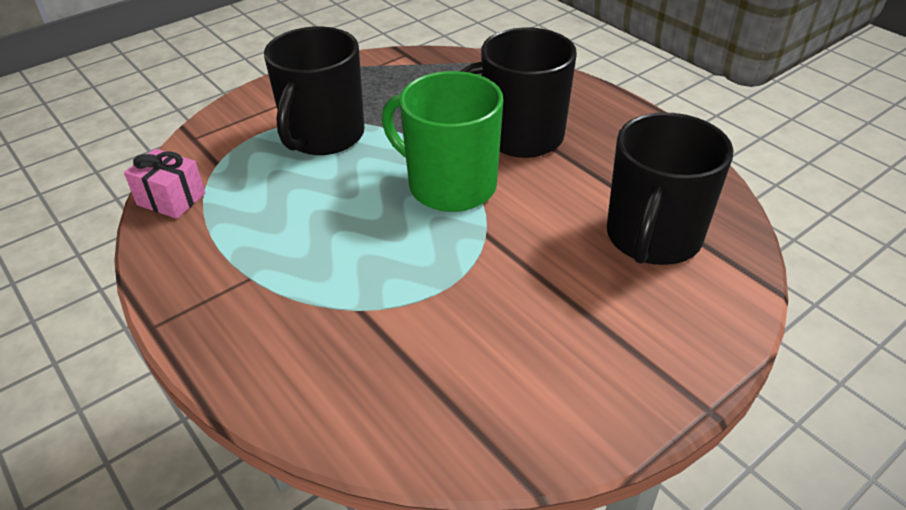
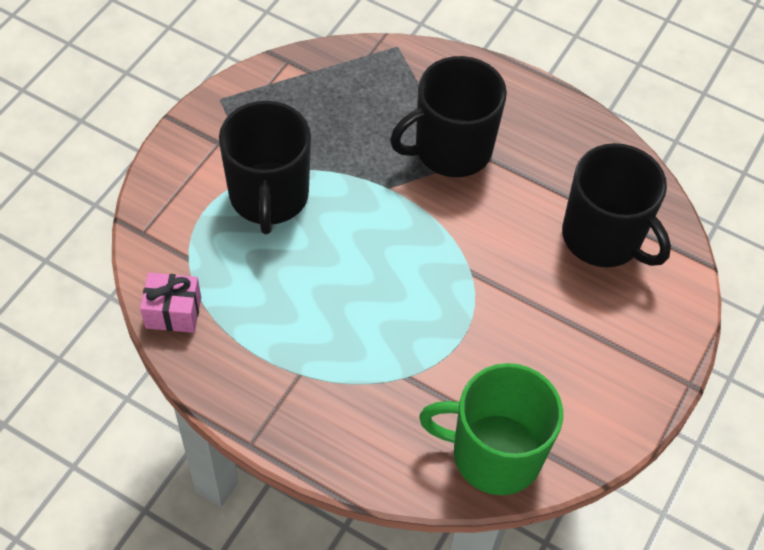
camera: 25 degrees left, 15 degrees up
(450, 186) = (416, 226): green mug -> green mug (494, 454)
(652, 237) = (603, 237): black mug -> black mug turned 45 degrees counterclockwise

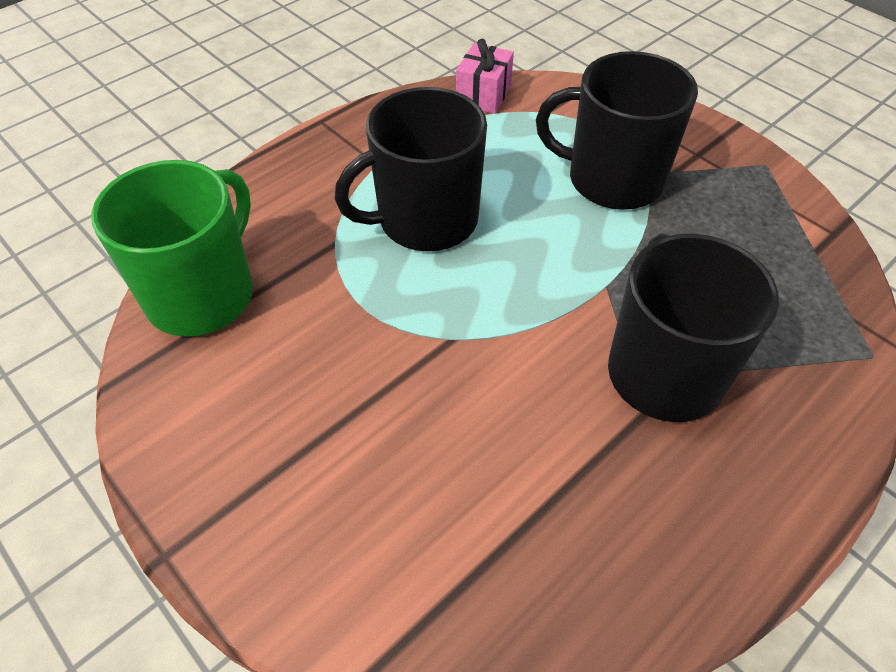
camera: 110 degrees right, 5 degrees down
(603, 237) = (458, 526): black mug -> black mug (425, 220)

